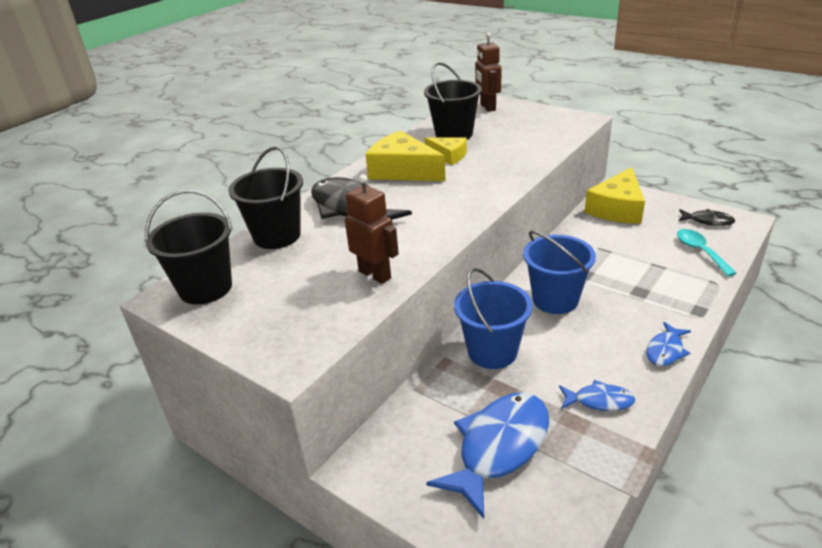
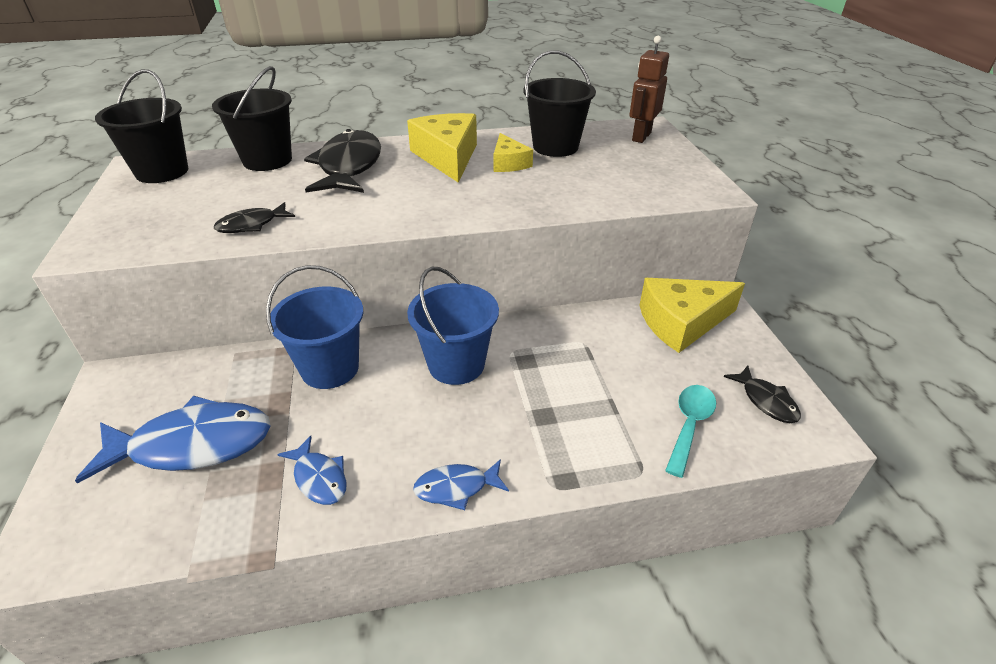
camera: 40 degrees right, 5 degrees up
(375, 274) = (251, 225): brown robot -> black fish

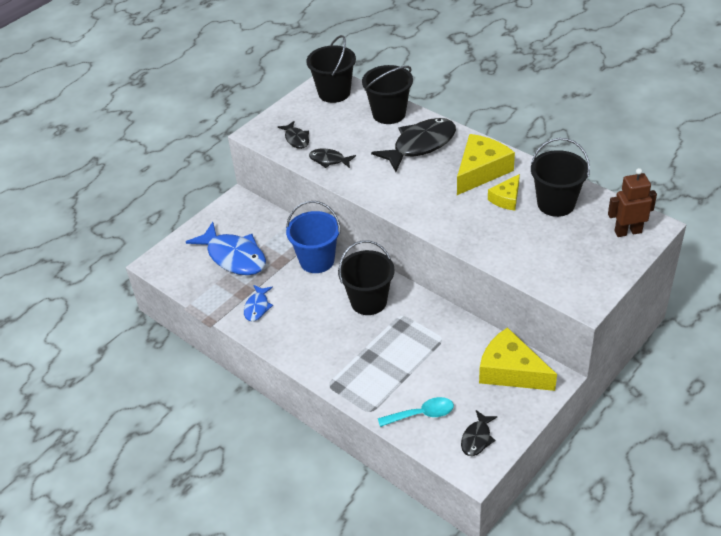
camera: 55 degrees right, 5 degrees up
(167, 228) = (296, 139): none -> black fish
(456, 364) = (368, 301): blue bucket -> black bucket
(456, 488) = (295, 353): blue fish -> none

